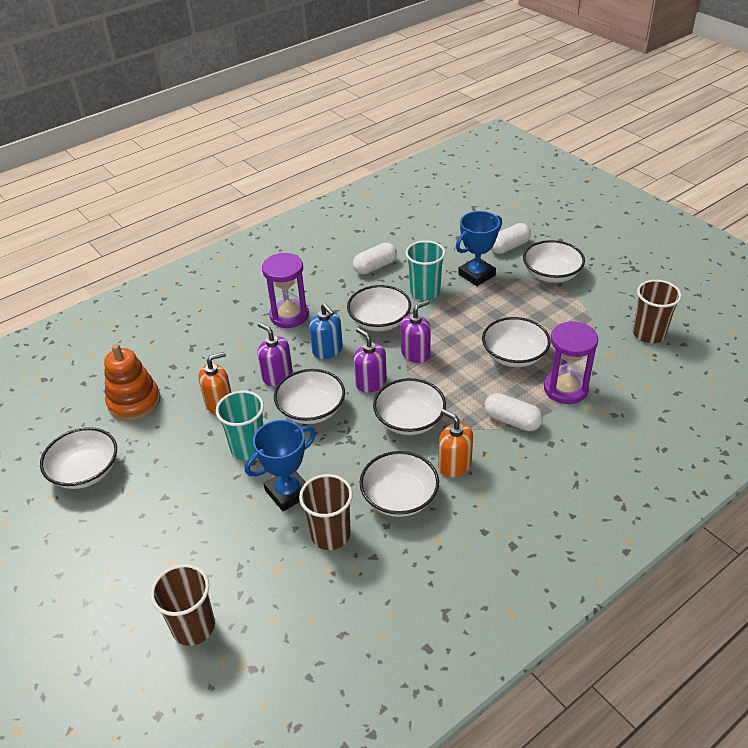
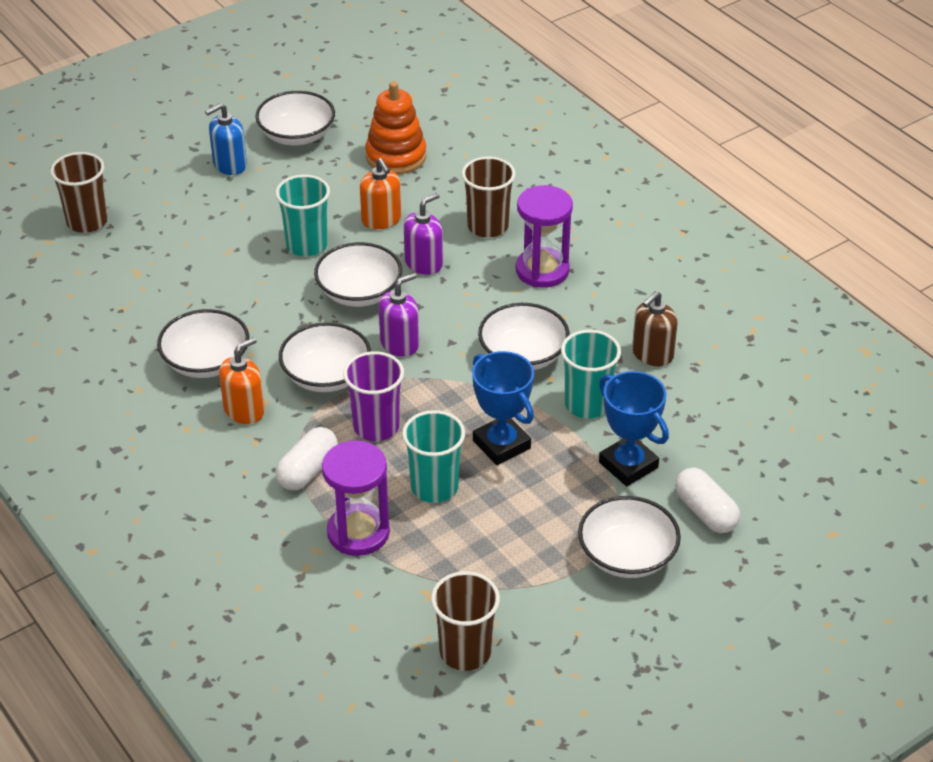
camera: 90 degrees right, 0 degrees up
(288, 492) = (234, 276): blue trophy -> blue trophy (501, 444)
(327, 350) = (467, 306): blue soap dispenser -> blue soap dispenser (229, 165)
(330, 535) = (168, 308): brown cup -> brown cup (488, 226)
(375, 267) = (652, 354): white capsule -> brown soap dispenser
(415, 353) = (450, 387): purple soap dispenser -> none
(461, 388) = (376, 426): none -> purple cup
(514, 355) = (434, 487): white bowl -> turquoise cup

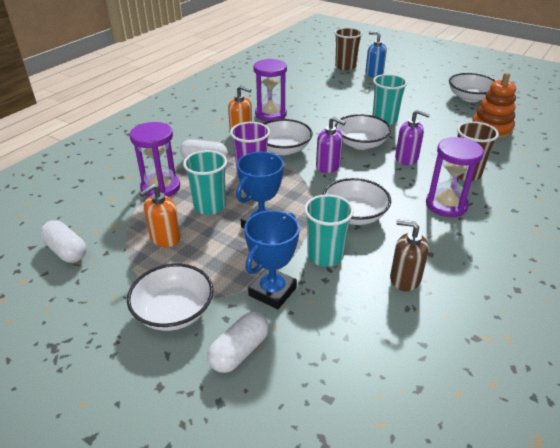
camera: 70 degrees right, 5 degrees down
(206, 362) = (270, 114): white bowl -> purple hourglass
(229, 165) = (424, 87): blue soap dispenser -> blue soap dispenser (374, 73)
(381, 219) = (430, 137): orange soap dispenser -> orange soap dispenser (165, 238)
(465, 651) = (66, 251): brown cup -> white capsule

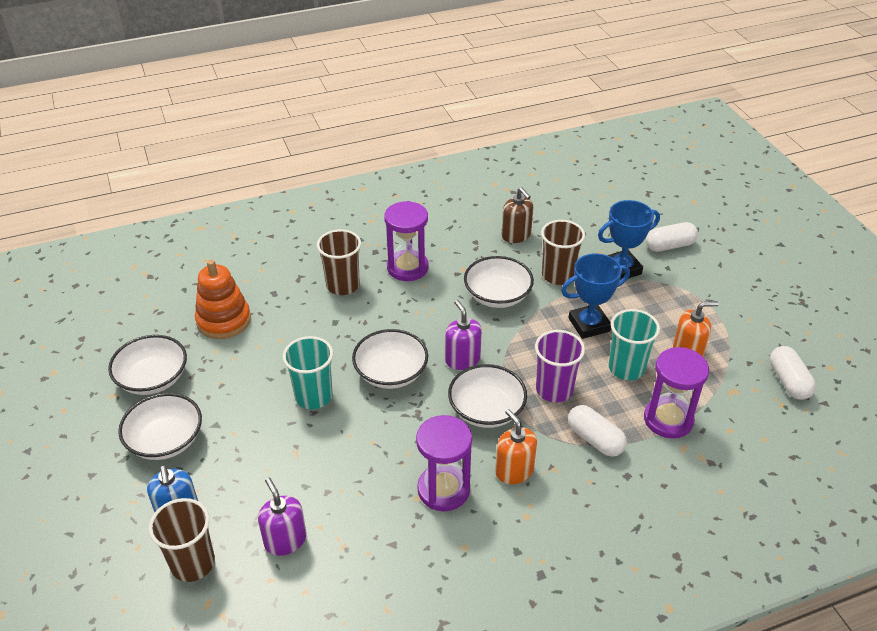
camera: 145 degrees left, 5 degrees up
(174, 312) = (704, 287): white bowl -> white bowl (165, 440)
(325, 256) = (558, 275): turquoise cup -> brown cup
(406, 159) = (371, 328): purple soap dispenser -> purple soap dispenser (285, 540)

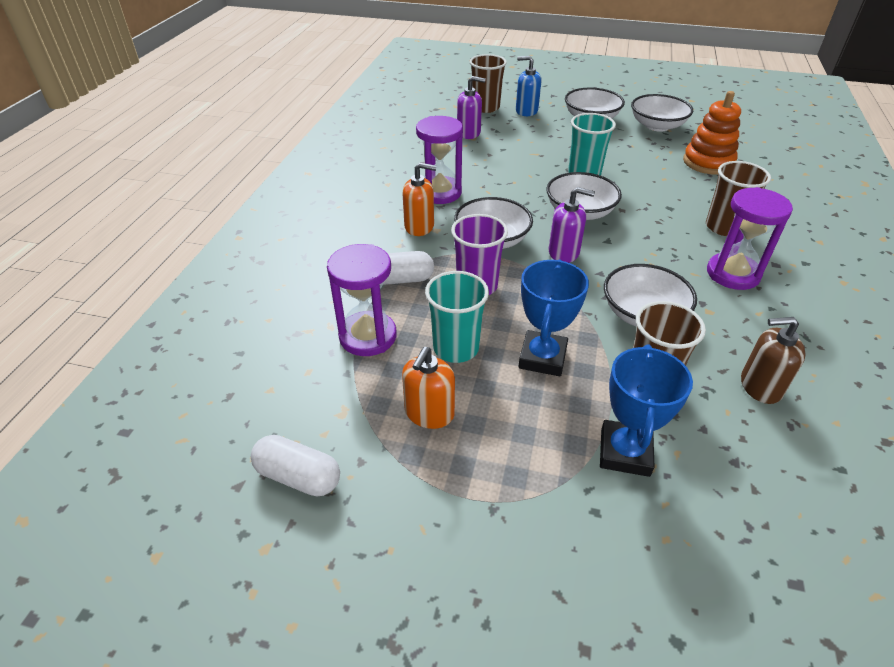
camera: 125 degrees right, 0 degrees up
(669, 246) = (648, 555): white capsule -> none

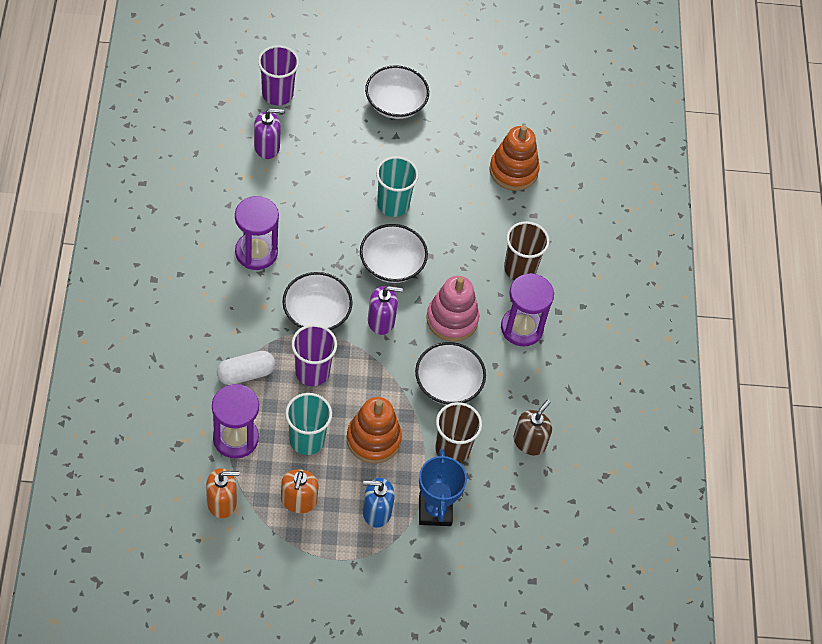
camera: 20 degrees left, 15 degrees up
(298, 476) = (222, 562): white capsule -> none
(419, 226) = (247, 304): orange soap dispenser -> orange soap dispenser (222, 502)
(486, 107) = (277, 94): brown cup -> purple cup
(526, 111) = (324, 96): blue soap dispenser -> blue soap dispenser (376, 512)
(542, 358) = (373, 439): blue trophy -> orange stacking toy
(647, 259) = (452, 319): none -> pink stacking toy
(657, 126) = (465, 110): white bowl -> none
(760, 386) = (529, 442): brown soap dispenser -> brown soap dispenser turned 135 degrees clockwise

